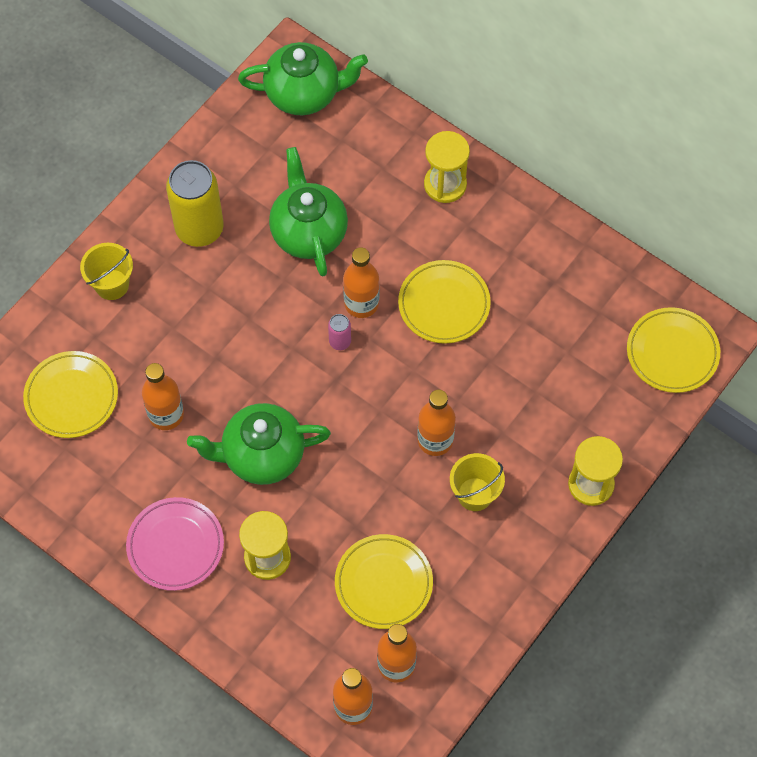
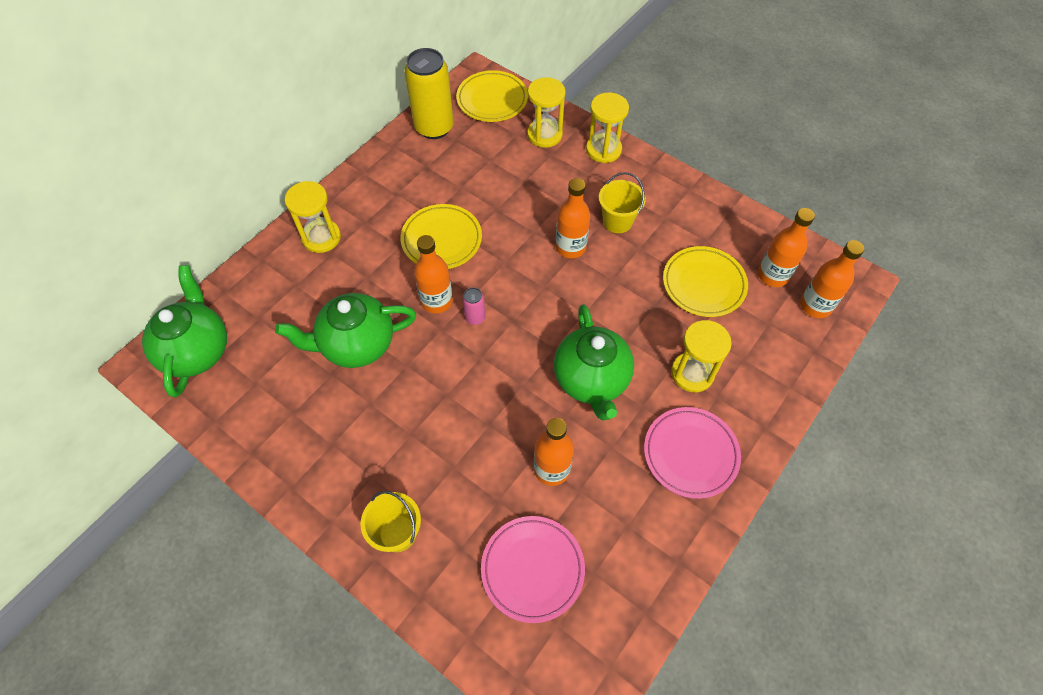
camera: 90 degrees left, 5 degrees down
(71, 397) = (532, 569): yellow plate -> pink plate
(199, 229) = (340, 445): yellow can -> yellow can (434, 127)
(613, 415) = (544, 135): none -> yellow hourglass

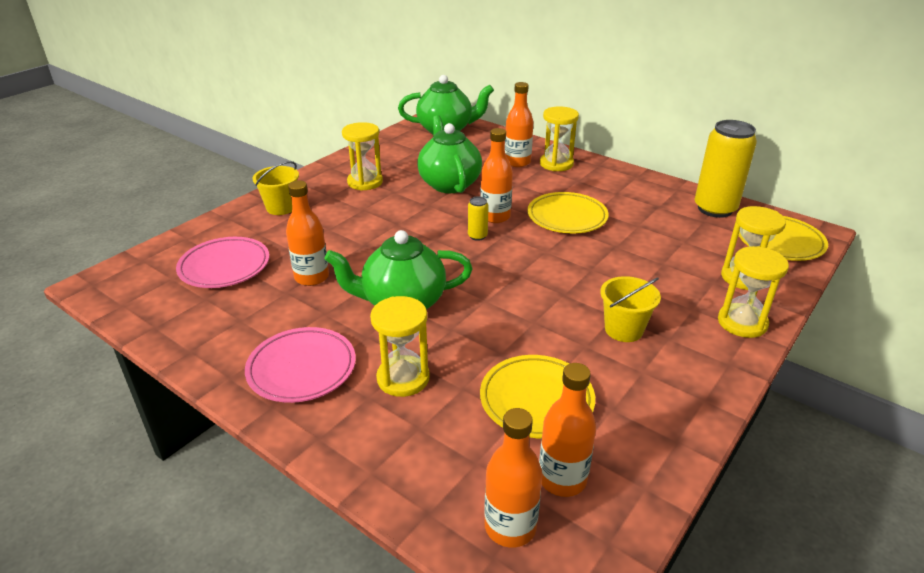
camera: 90 degrees right, 25 degrees down
(340, 439) = (365, 182): none -> yellow hourglass
(475, 318) = (477, 236): pink can -> yellow can
(570, 247) = (574, 293): orange bottle -> orange bottle (517, 162)

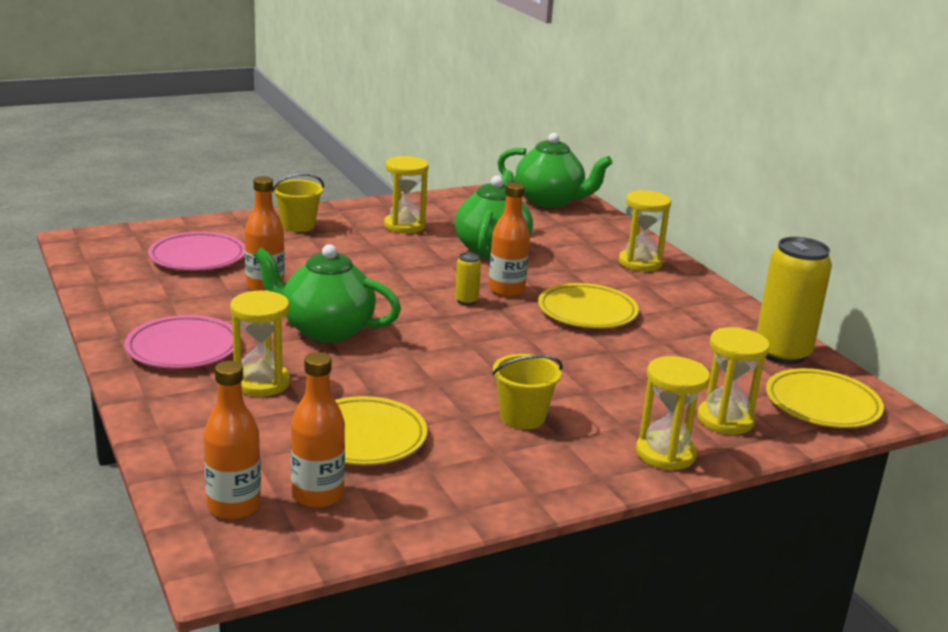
camera: 25 degrees right, 10 degrees down
(517, 162) = (595, 250): orange bottle -> none

